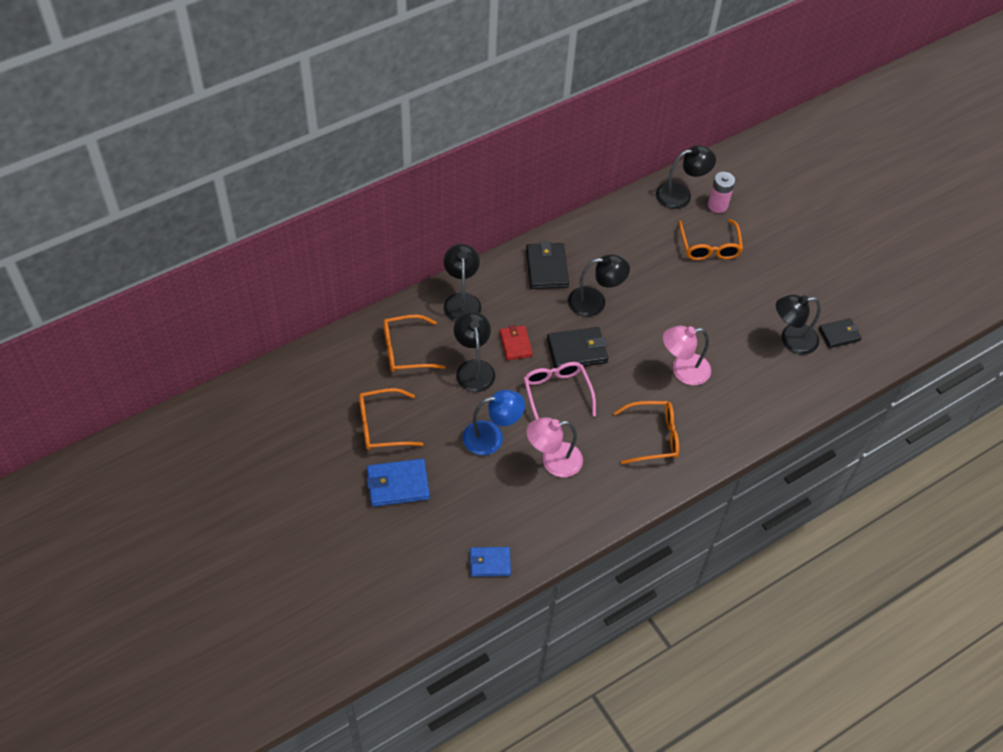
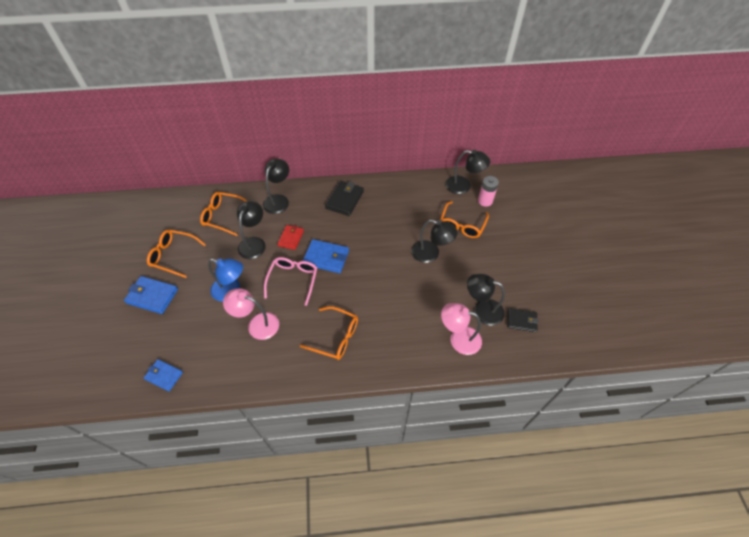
camera: 30 degrees right, 0 degrees up
(577, 351) = (326, 257): black wallet -> blue wallet
(595, 302) = (360, 231): black lamp -> black lamp (431, 254)
(682, 370) = (388, 299): pink lamp -> pink lamp (458, 338)

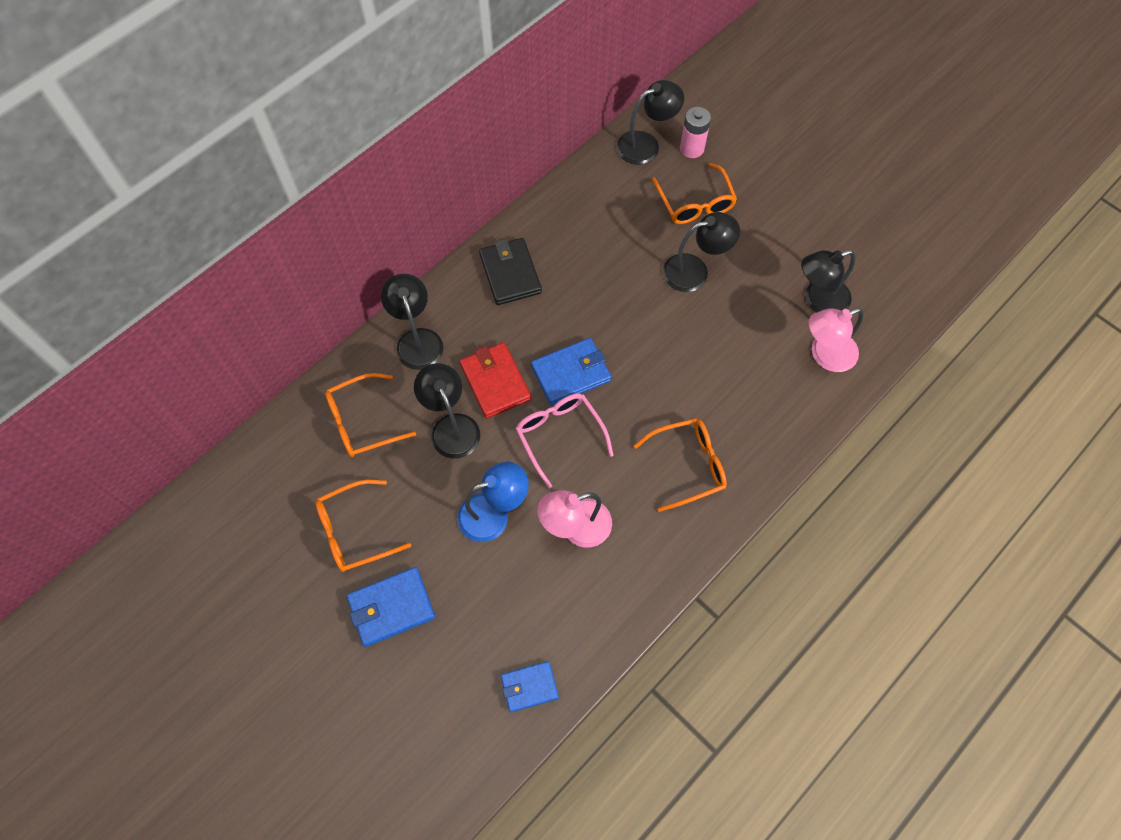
camera: 40 degrees left, 10 degrees up
(291, 238) = (495, 382): red wallet -> red wallet, size x1.52
(521, 321) = (871, 281): black wallet -> none

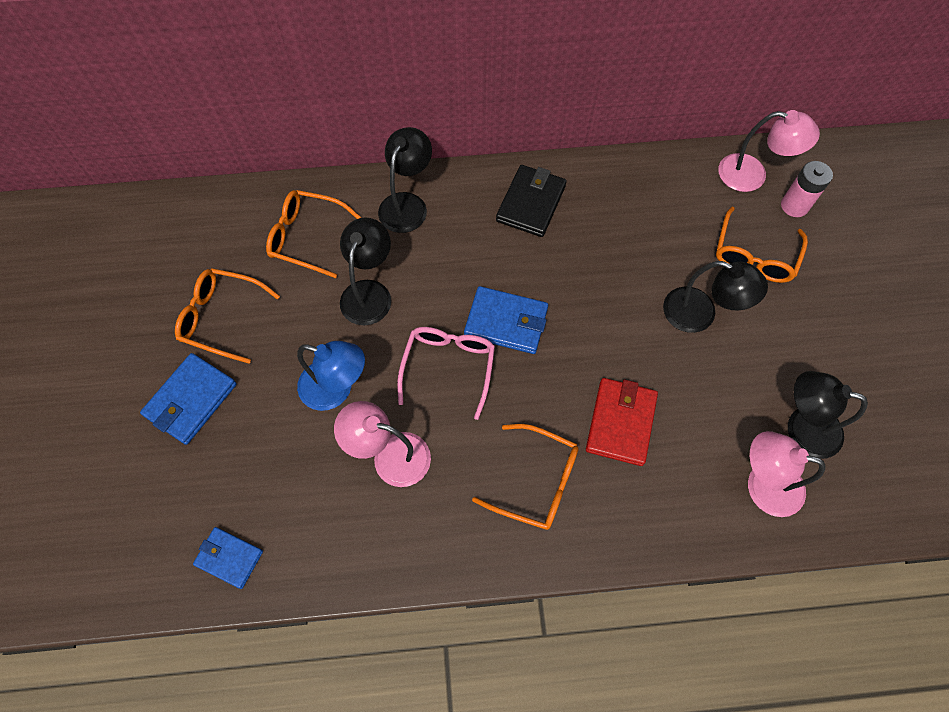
camera: 40 degrees right, 0 degrees up
(391, 607) = (191, 400): blue wallet -> blue wallet turned 75 degrees counterclockwise
(495, 382) = (437, 282): red wallet -> red wallet (620, 423)
(646, 144) = (752, 175): black lamp -> pink lamp

